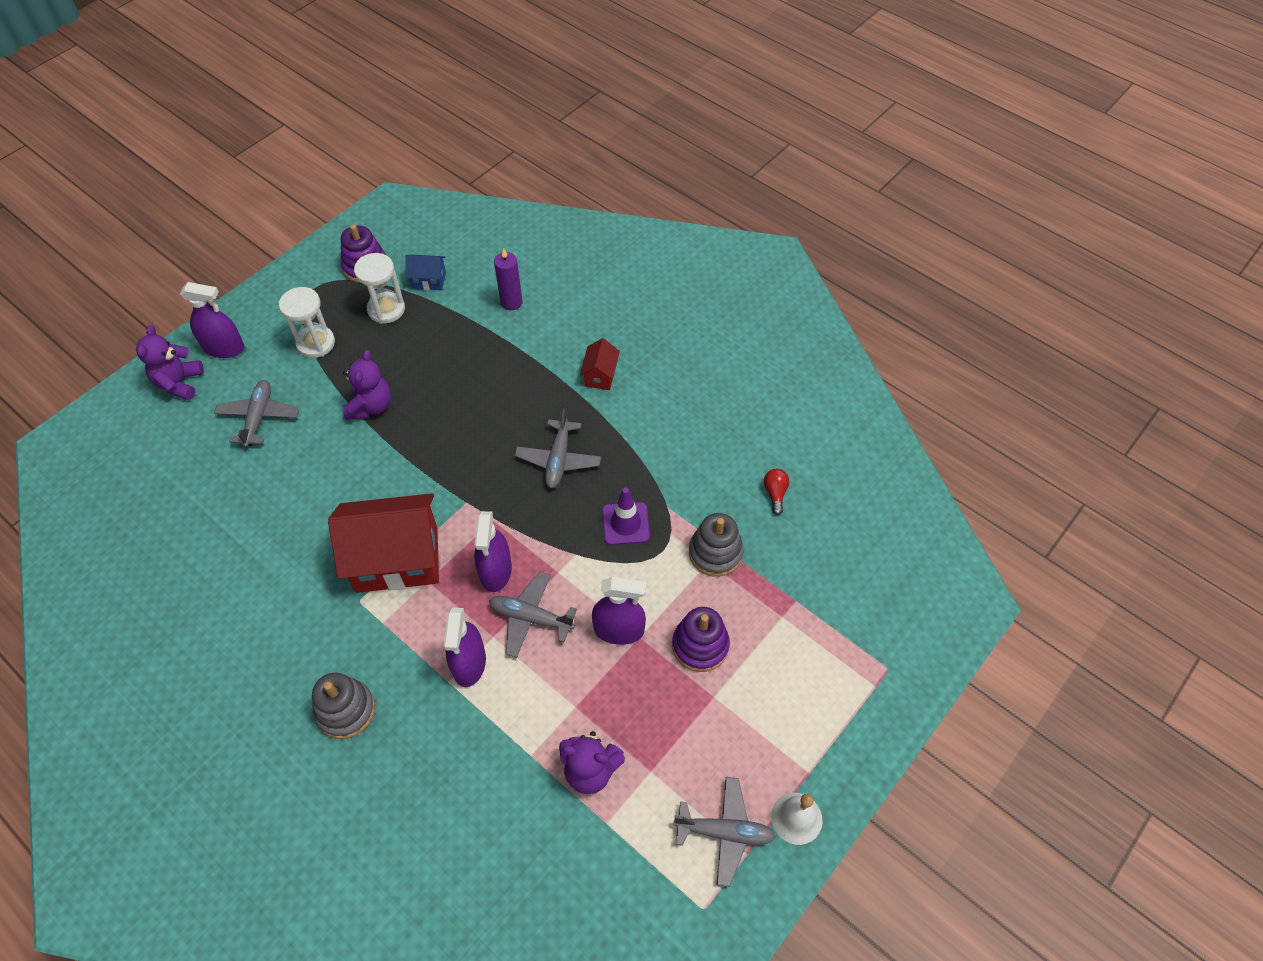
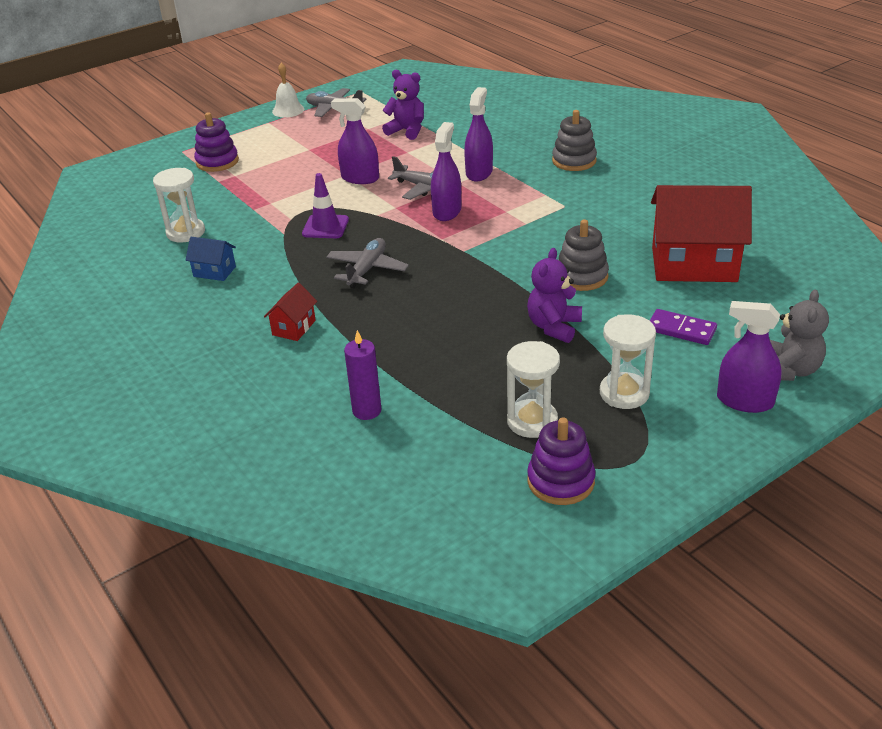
camera: 165 degrees left, 20 degrees down
(179, 383) = (789, 370): purple teddy bear -> grey teddy bear
(259, 417) = (681, 329): grey plane -> purple domino
(397, 559) = (531, 223): red house -> red house (694, 264)
(428, 280) = (470, 451): blue house -> blue house (214, 271)
(700, 645) = (304, 168): purple stacking toy -> purple stacking toy (217, 162)
(715, 553) = (261, 206): grey stacking toy -> grey stacking toy (581, 276)
(775, 493) = (186, 232): red light bulb -> white hourglass

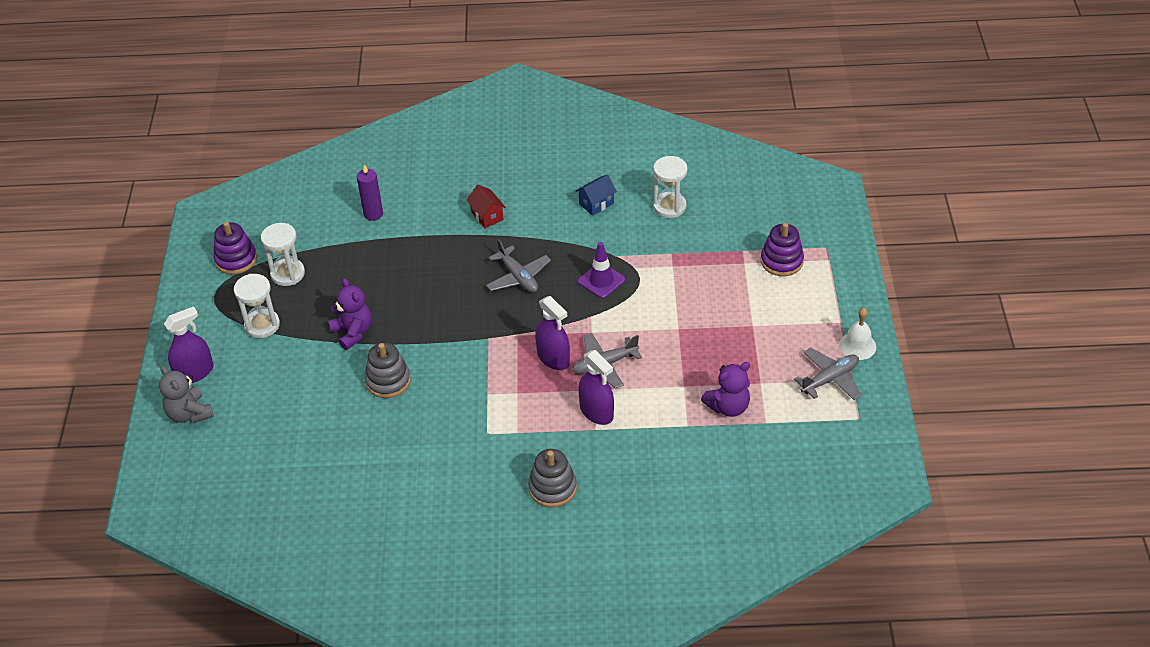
camera: 125 degrees right, 10 degrees up
(360, 178) = (662, 333): purple spray bottle -> none
(681, 329) = (280, 391): purple domino -> none
(694, 264) = (332, 452): red house -> none

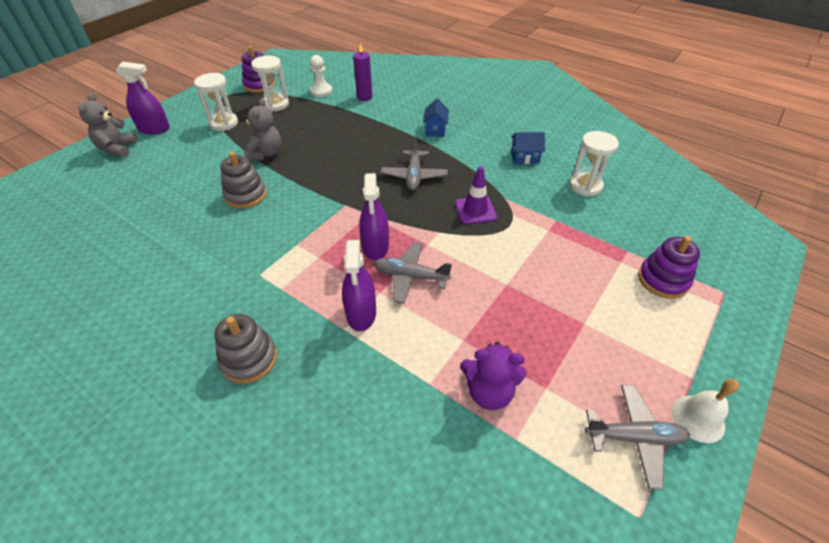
camera: 35 degrees right, 0 degrees up
(317, 231) = (321, 91): none -> white pawn
(353, 332) = (266, 154): purple teddy bear -> grey teddy bear
(487, 216) = (435, 129): red house -> blue house

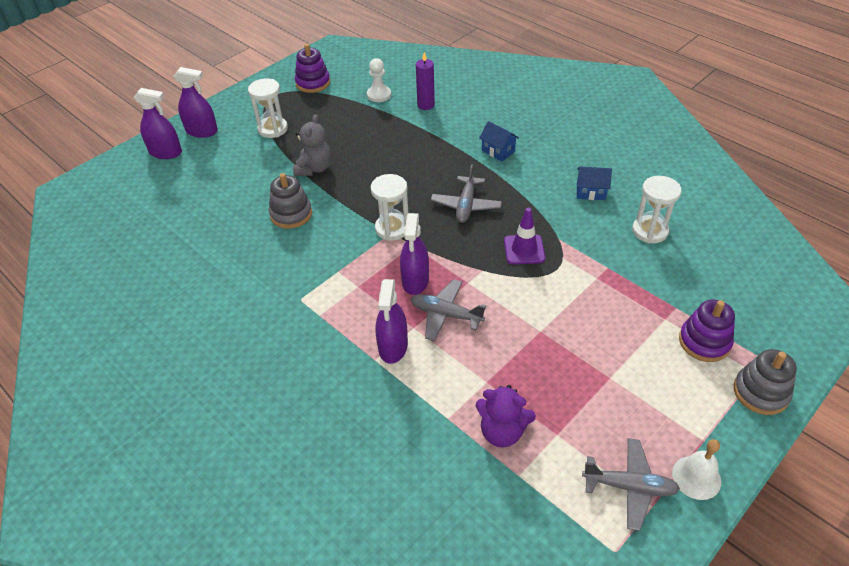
camera: 10 degrees right, 0 degrees up
(117, 149) = (165, 152): grey teddy bear -> purple spray bottle
(249, 359) = (286, 379): grey stacking toy -> grey stacking toy (760, 392)
(275, 104) = (328, 109): white hourglass -> white hourglass (392, 228)
(435, 129) = (498, 151): blue house -> blue house turned 60 degrees counterclockwise

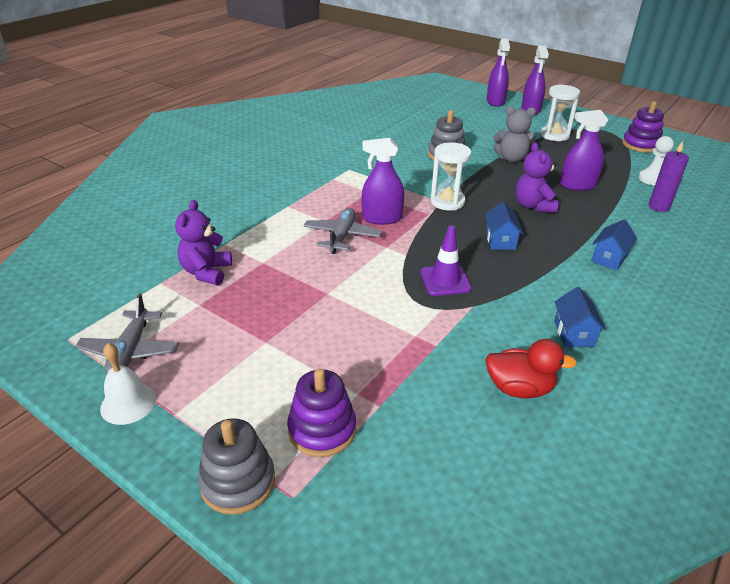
camera: 80 degrees right, 10 degrees down
(393, 346) = (302, 213): purple spray bottle -> purple spray bottle (577, 185)
(410, 173) = (533, 206): none -> purple teddy bear
(466, 205) = (500, 240): grey plane -> blue house
(650, 231) = (519, 388): white hourglass -> red duck

